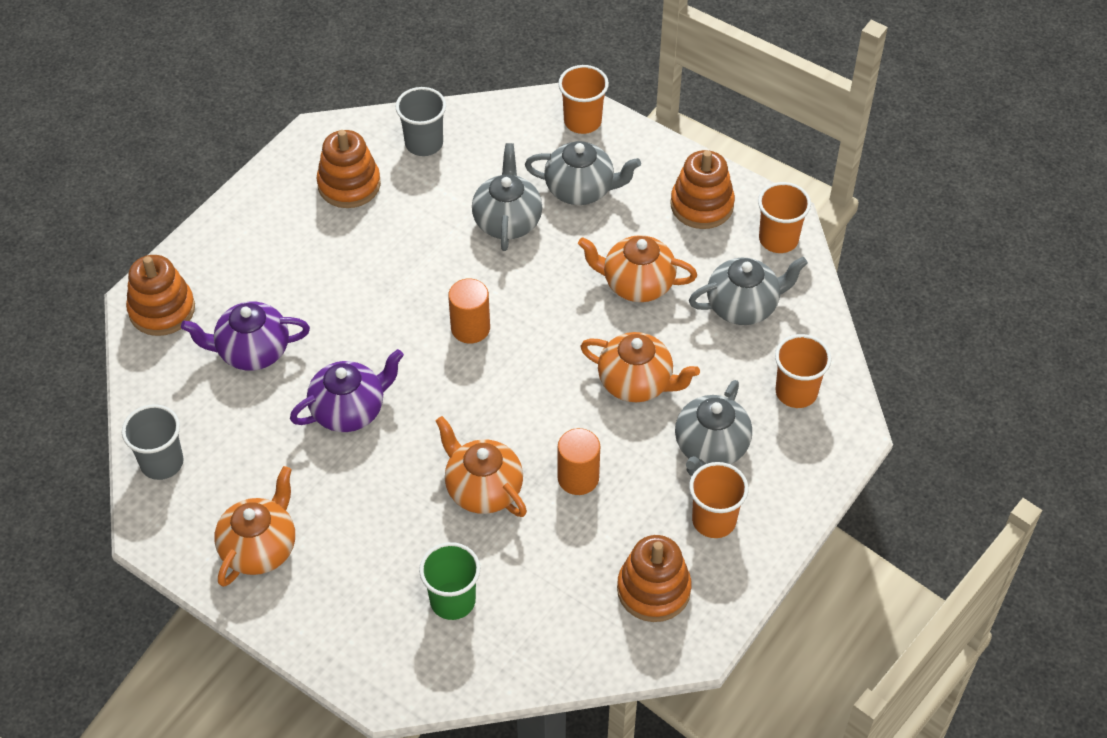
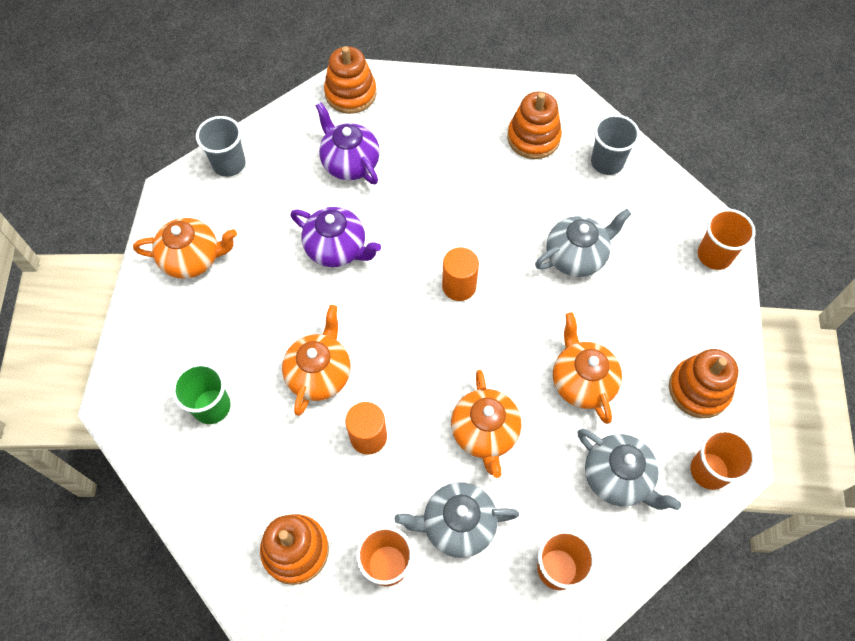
camera: 60 degrees right, 10 degrees up
(581, 189) = (645, 291): grey teapot -> none

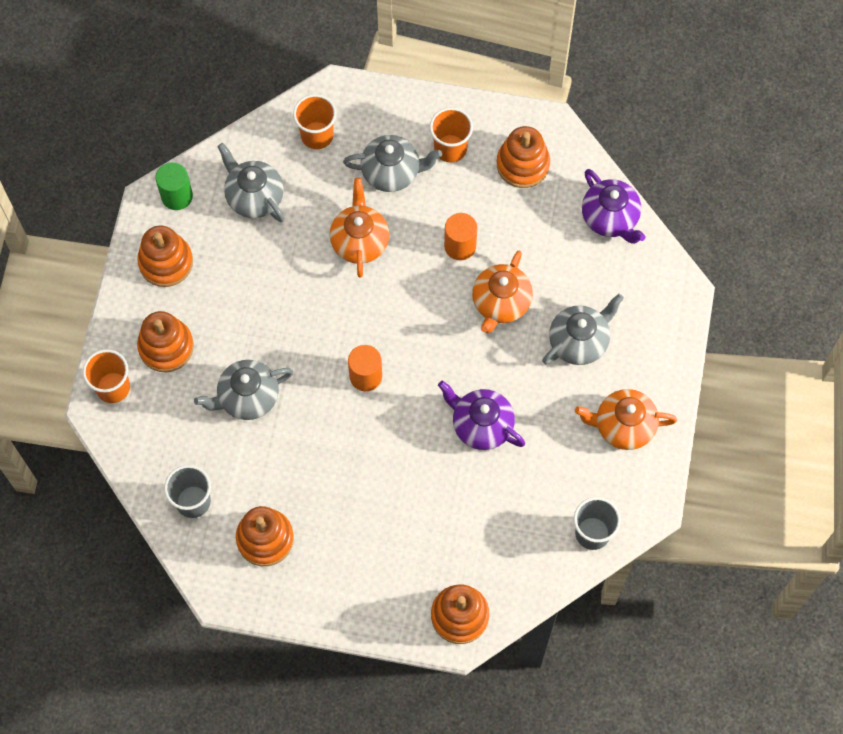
camera: 175 degrees left, 5 degrees up
(211, 406) = (596, 282): green cup -> none
(234, 339) = (579, 341): none -> grey teapot
(350, 163) = (464, 524): purple teapot -> purple teapot (610, 218)
(582, 381) = (267, 277): orange teapot -> none
(672, 299) = (166, 347): none -> orange stacking toy
(709, 470) = (177, 196): orange cup -> green cylinder

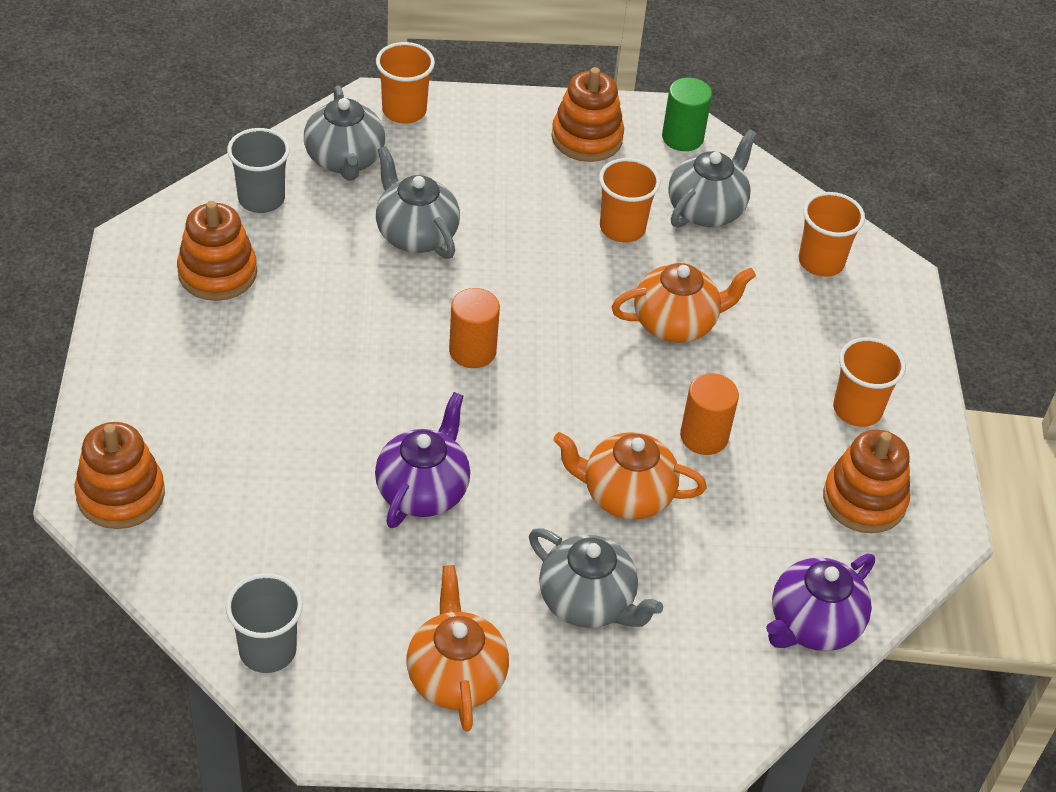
camera: 75 degrees right, 20 degrees down
(166, 347) = (470, 151): orange stacking toy -> none
(264, 257) = (622, 228): none -> orange cup
(392, 172) = (794, 347): grey teapot -> grey teapot (345, 160)

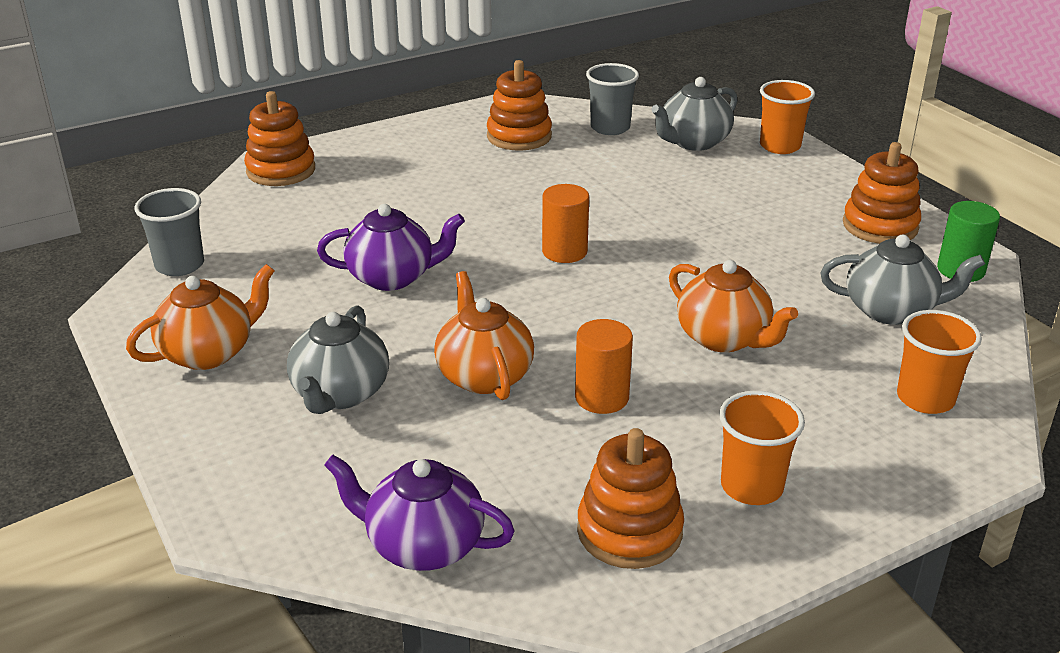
camera: 65 degrees right, 15 degrees down
(415, 234) = (657, 190): grey teapot -> none
(622, 228) = (800, 275): orange cup -> none

